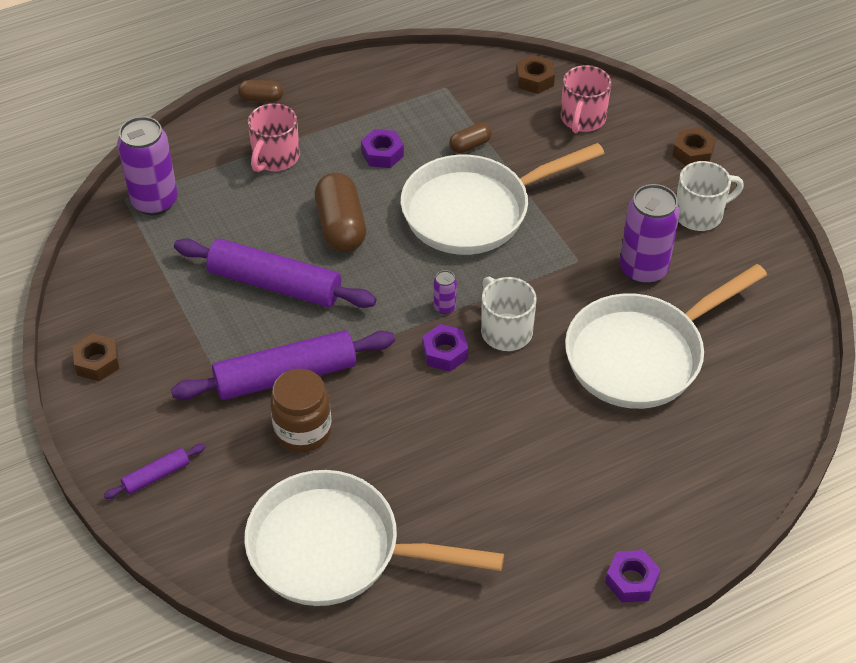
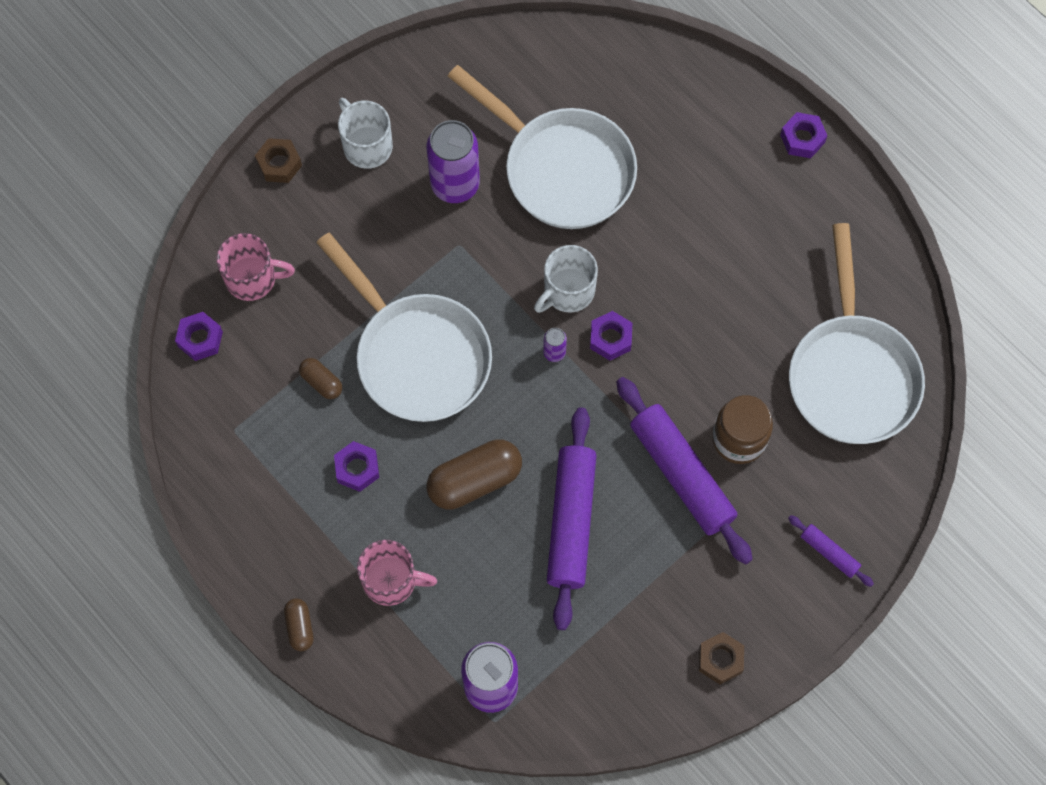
camera: 105 degrees left, 20 degrees up
(534, 80) = (200, 339): brown nut -> purple nut

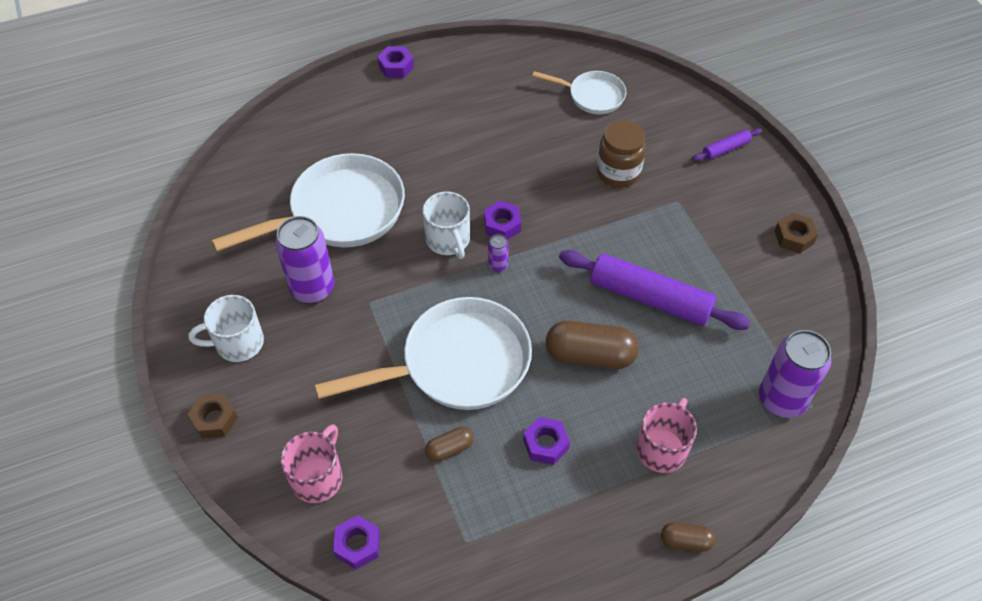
camera: 70 degrees left, 15 degrees down
(474, 480) = (590, 355): brown capsule -> brown capsule turned 75 degrees counterclockwise
(681, 474) = (634, 215): purple rolling pin -> none
(851, 375) = (592, 96): white pan -> white pan, size x0.54

